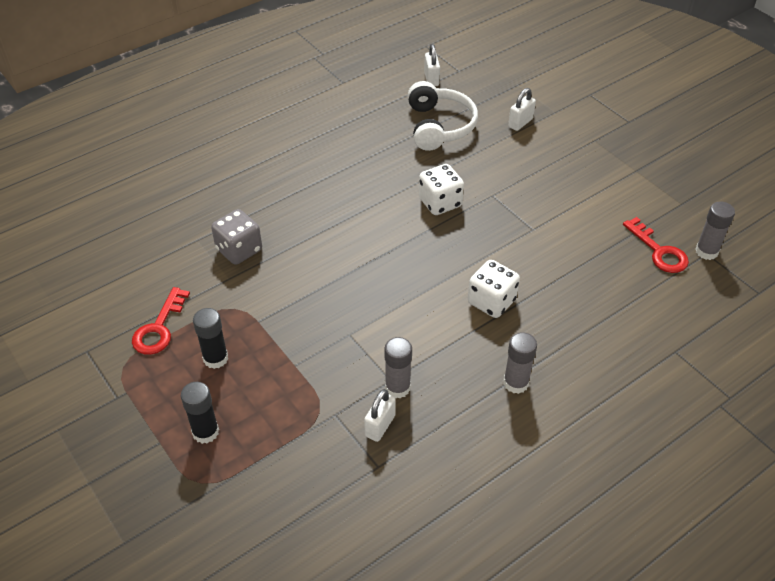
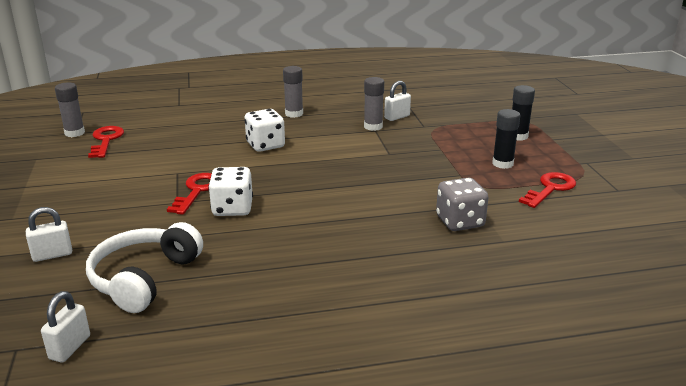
camera: 155 degrees left, 20 degrees down
(489, 212) = (197, 191): none -> red key

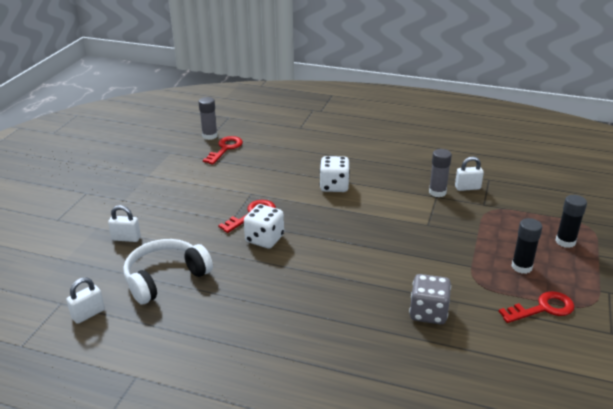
camera: 30 degrees right, 5 degrees up
(294, 114) = (381, 160): grey glue stick -> none

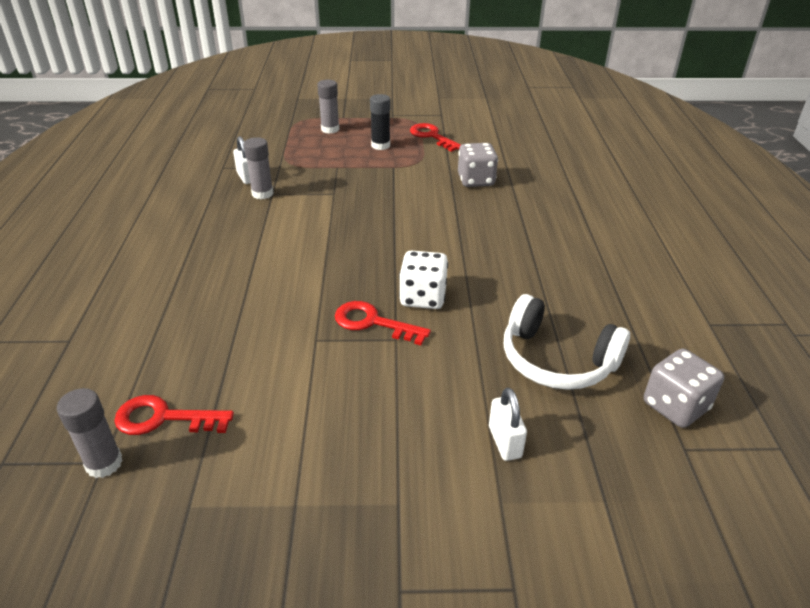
camera: 110 degrees left, 5 degrees up
(88, 314) = (675, 406): white padlock -> grey dice
(334, 186) = (270, 267): white dice -> none
(565, 241) = (330, 129): black glue stick -> grey glue stick

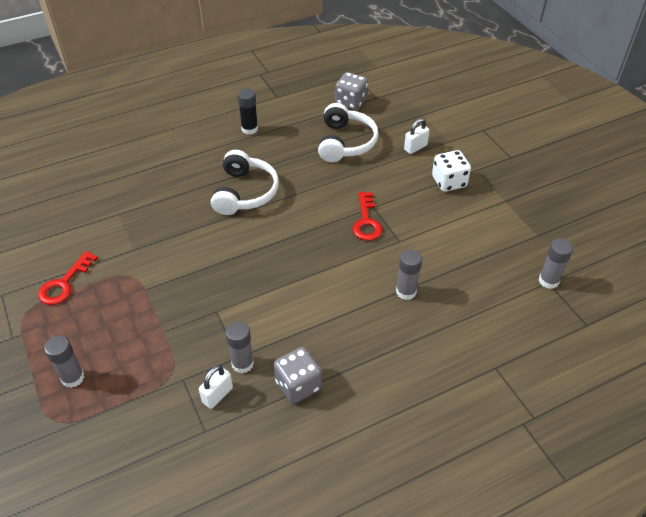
camera: 115 degrees left, 10 degrees up
(163, 418) = (505, 275): red key -> none
(235, 313) = (406, 292): none -> grey glue stick
(380, 145) = (101, 316): black glue stick -> black glue stick (249, 129)
(423, 297) = (327, 208): white dice -> white dice (449, 182)
(476, 180) = (149, 227): grey dice -> grey dice (298, 385)
(493, 245) = (245, 192): none -> white headphones

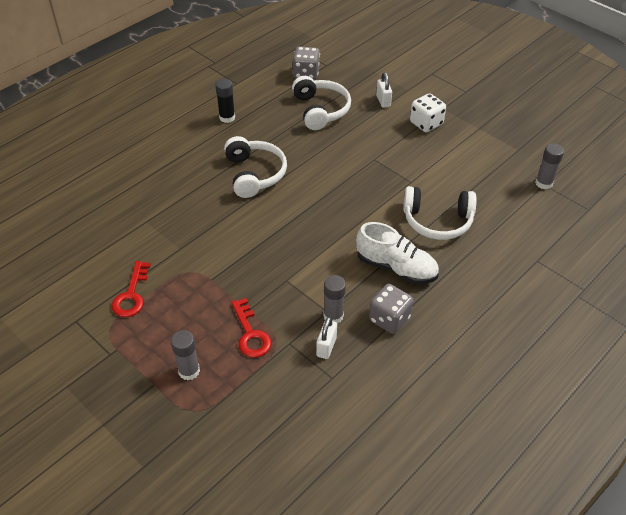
camera: 20 degrees left, 0 degrees up
(335, 330) = (396, 268): none -> white shoe
(366, 221) = (374, 172): red key -> red key (250, 334)
(406, 292) = (437, 221): grey glue stick -> white headphones
(415, 147) = (383, 101): white padlock -> white padlock turned 45 degrees counterclockwise

